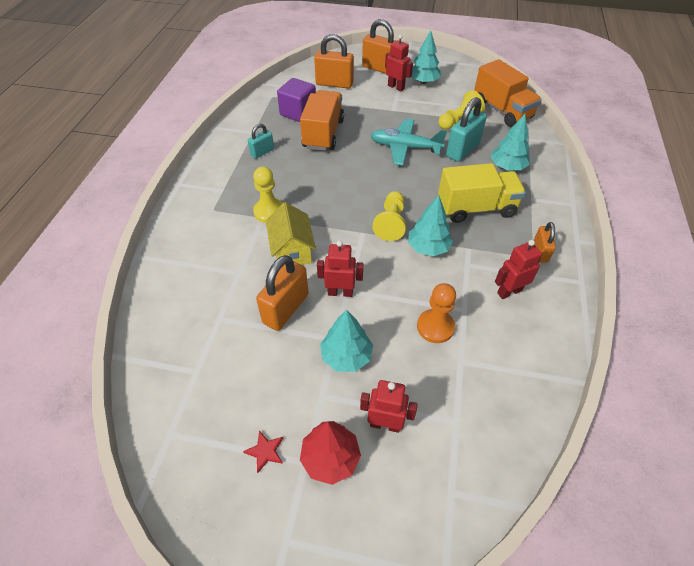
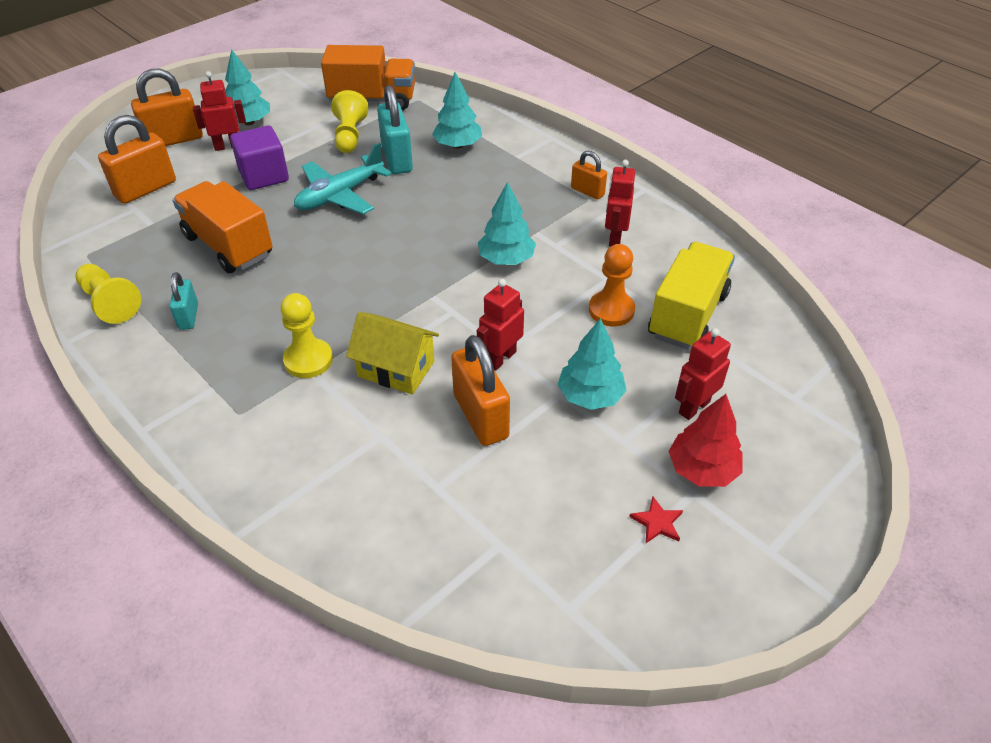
camera: 55 degrees left, 5 degrees down
(298, 113) = (156, 247): purple cube -> purple cube (264, 176)
(391, 223) = (442, 267): yellow pawn -> yellow pawn (110, 303)
(476, 208) = (489, 197): yellow truck -> yellow truck (687, 315)

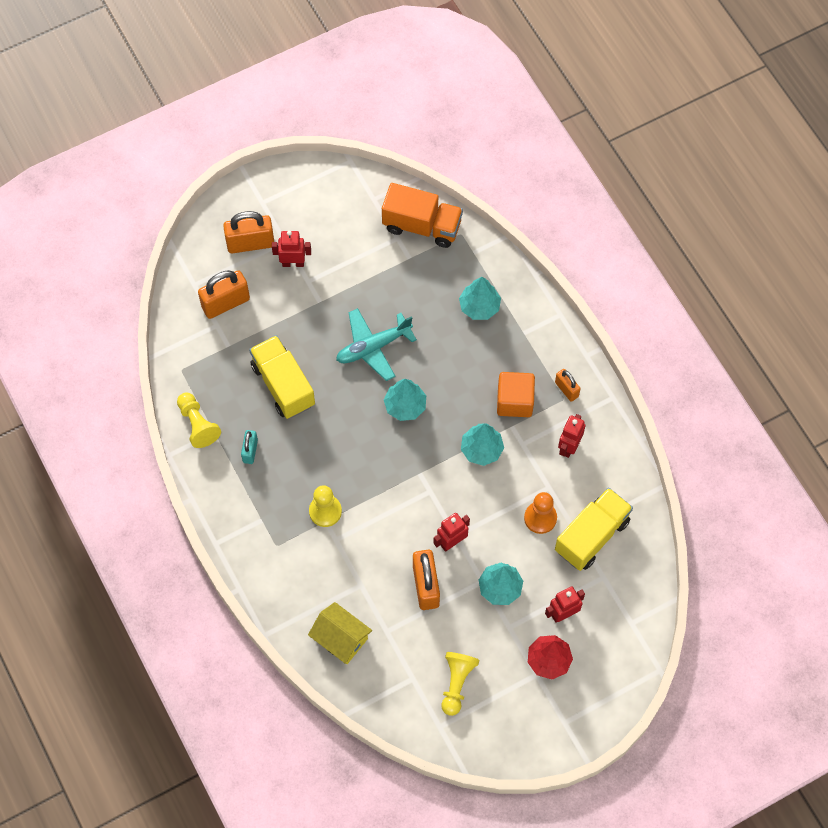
camera: 15 degrees right, 20 degrees up
(228, 246) = (283, 385): orange truck -> yellow truck
(249, 122) = (313, 233): turquoise tree -> turquoise tree (405, 406)
(264, 176) = (318, 309): purple cube -> none
(350, 135) = (394, 272): yellow pawn -> yellow pawn (457, 683)
(396, 369) = (381, 533): yellow house -> yellow house (341, 639)
(397, 159) = (426, 312): turquoise padlock -> none
(530, 211) = (514, 401): none -> orange cube
(657, 522) = (507, 688): red star -> none

